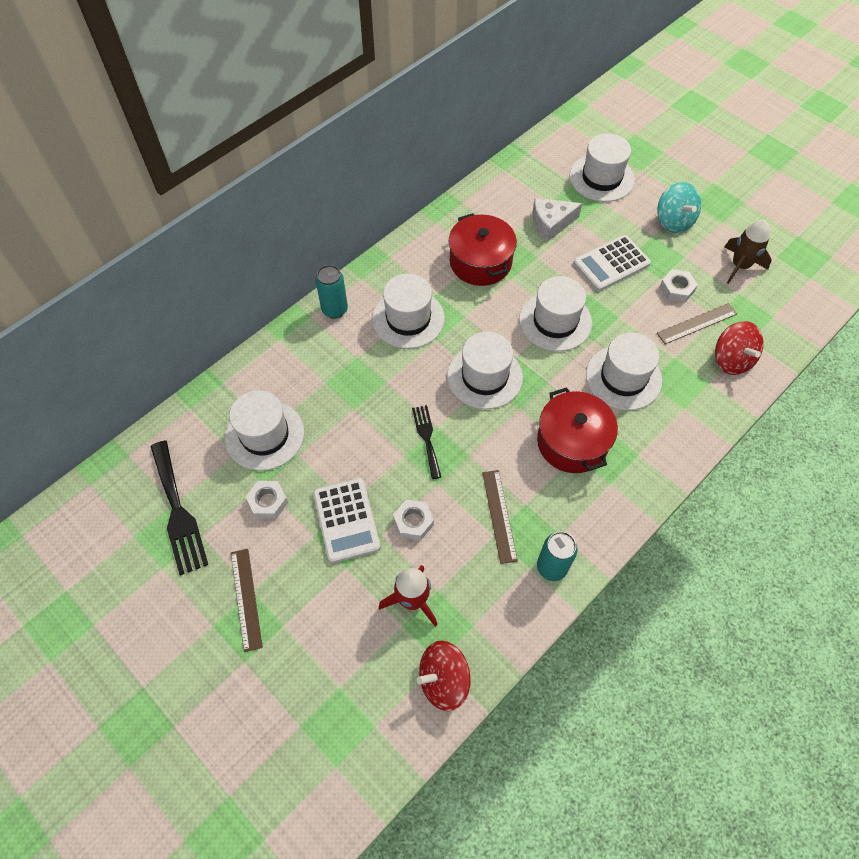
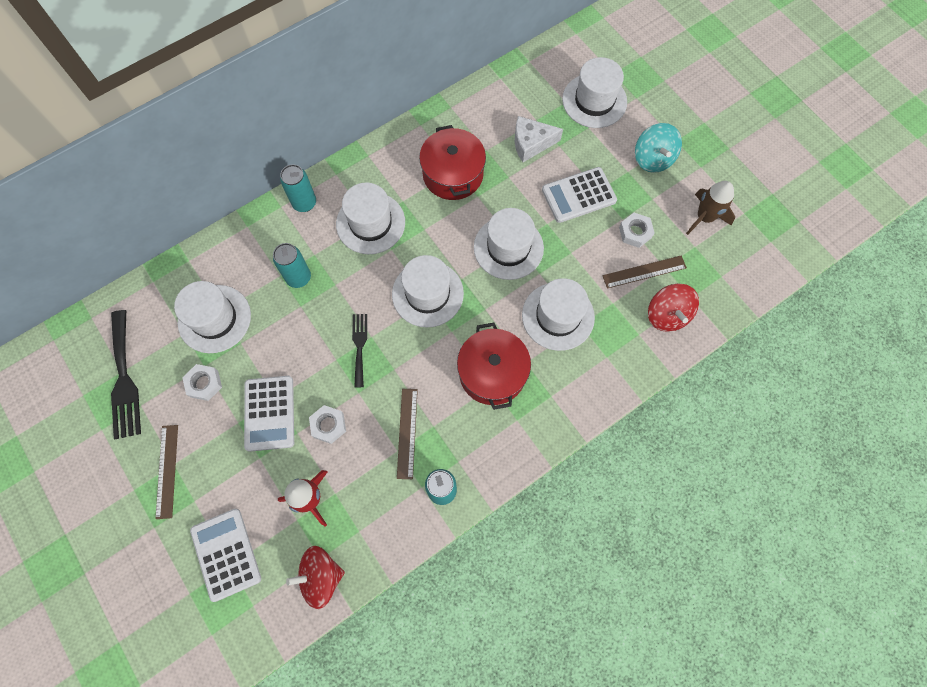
camera: 10 degrees right, 10 degrees up
(332, 676) = (226, 554): none -> white calculator
(345, 381) = (298, 277): none -> turquoise can

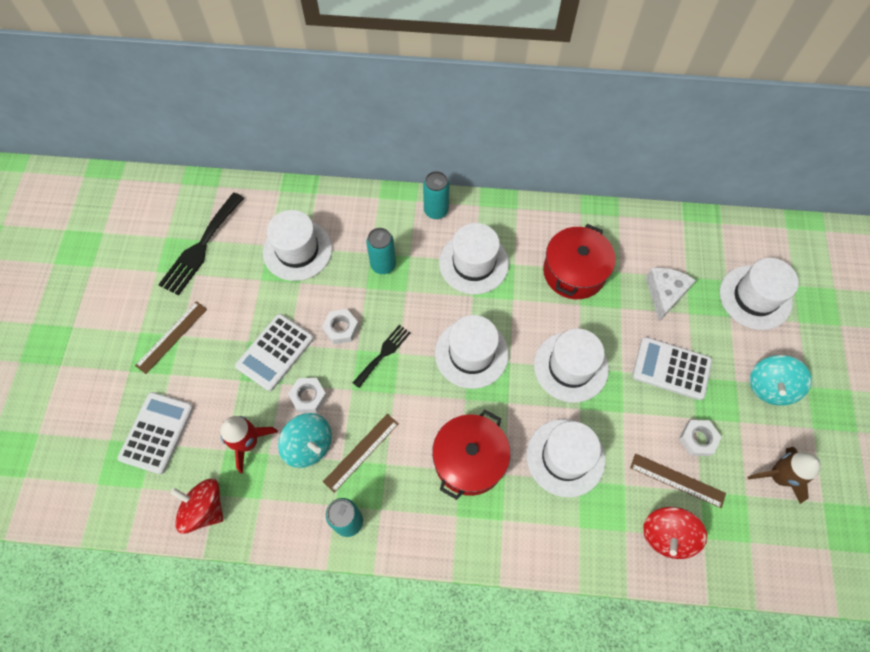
camera: 40 degrees right, 5 degrees down
(204, 384) = (250, 293): white nut -> white nut (341, 328)
(362, 461) = (309, 445): none -> turquoise spinning top
(531, 143) = (665, 294): white cheese -> white cheese turned 75 degrees clockwise

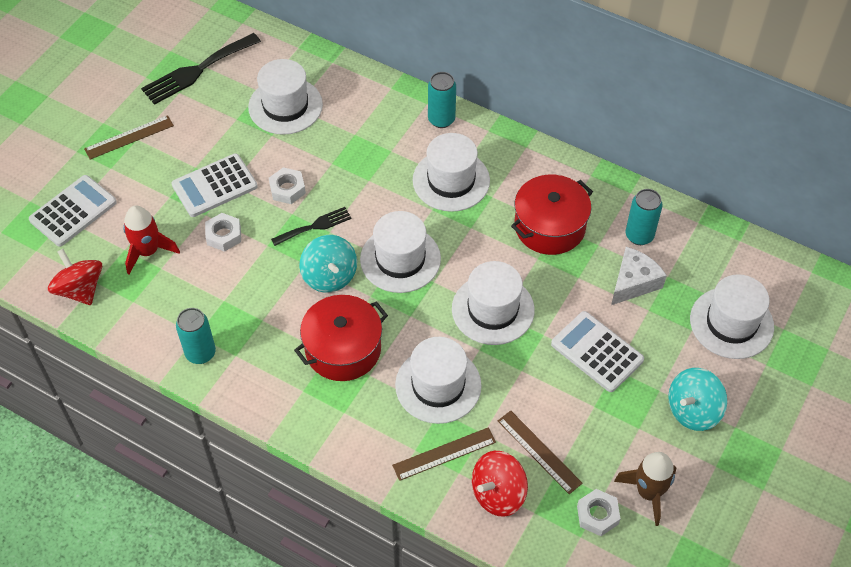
camera: 25 degrees right, 10 degrees down
(309, 445) = (201, 276): turquoise spinning top -> turquoise spinning top (329, 276)
(361, 452) = (245, 301): brown ruler -> brown ruler (444, 454)
(383, 265) = (360, 149): turquoise can -> turquoise can (639, 236)
(697, 439) = (584, 425): white nut -> white nut (597, 515)

